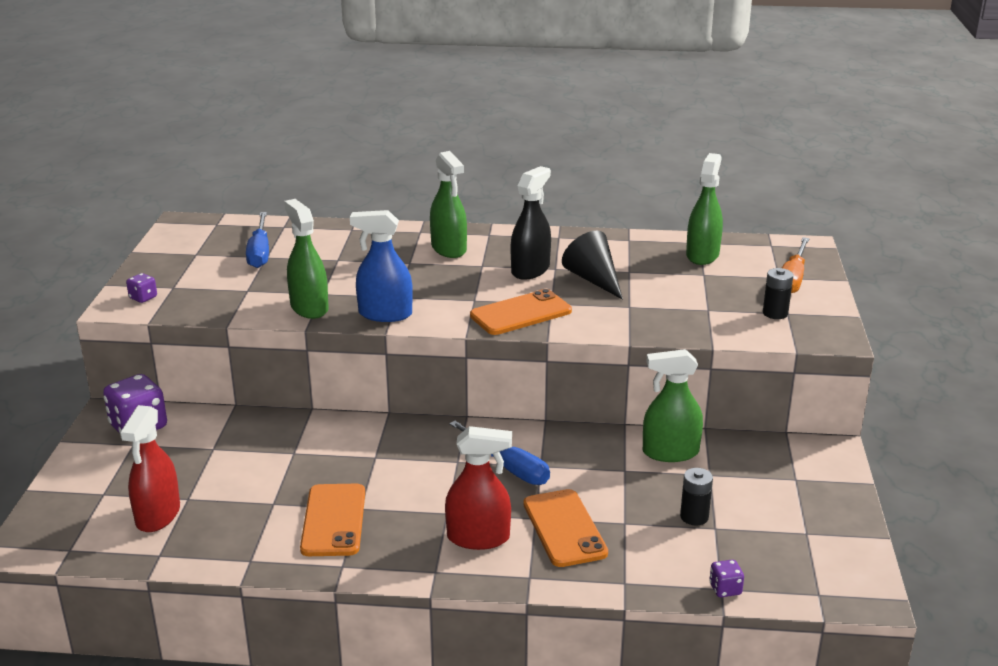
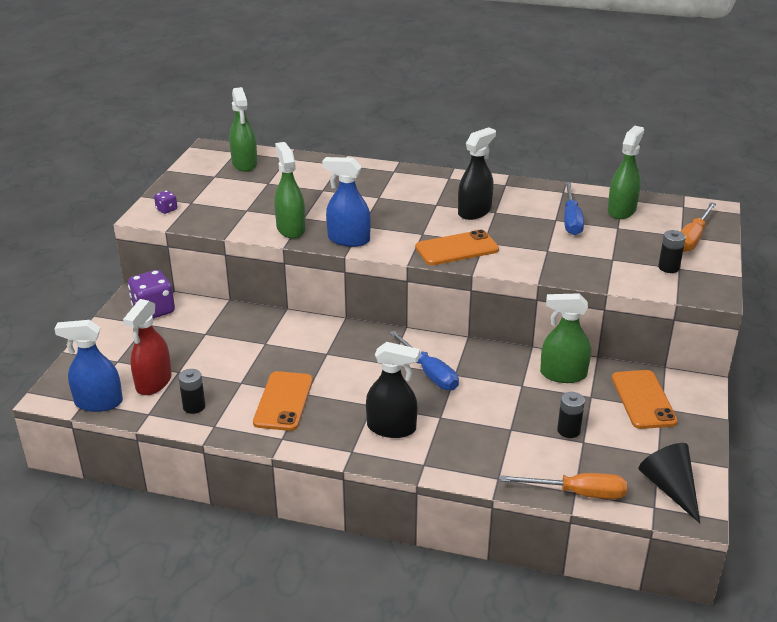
camera: 10 degrees right, 5 degrees up
(88, 548) = (98, 402): none -> blue spray bottle
(218, 539) = (194, 406): none -> black battery
(260, 252) = (263, 179): blue screwdriver -> blue screwdriver (571, 220)
(449, 249) = (413, 188): green spray bottle -> green spray bottle (244, 164)
(478, 538) = (391, 428): red spray bottle -> black spray bottle
(564, 528) = (461, 428): orange phone -> orange phone (643, 400)
(593, 279) = (524, 224): black cone -> black cone (670, 488)
(725, 589) = (578, 493): purple dice -> orange screwdriver

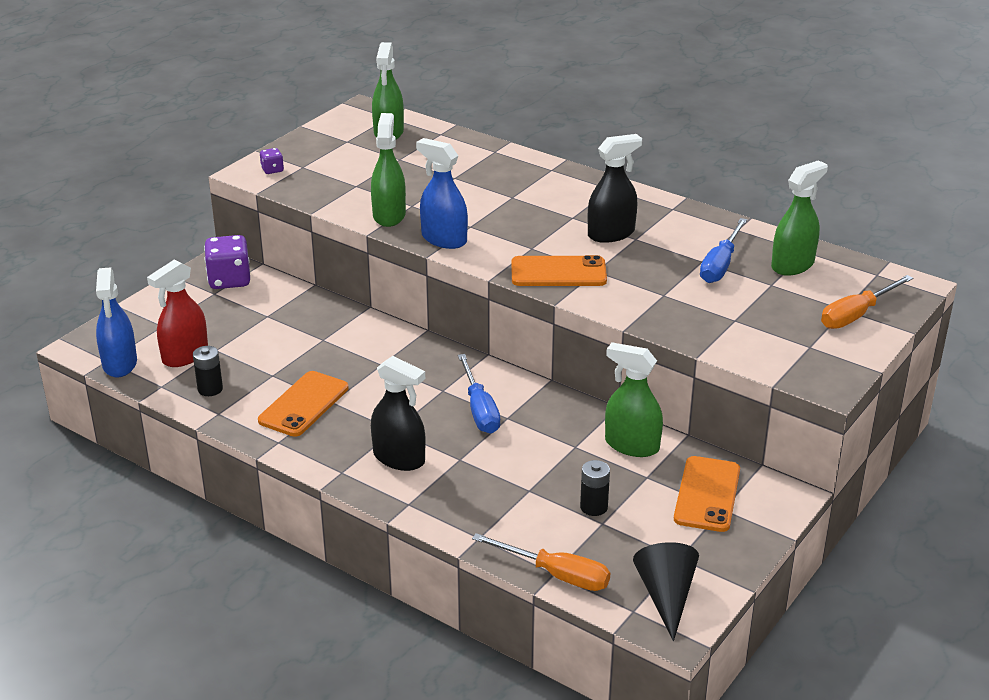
camera: 20 degrees right, 0 degrees up
(98, 402) = (120, 364): blue spray bottle -> blue spray bottle turned 120 degrees counterclockwise
(668, 267) = (796, 343): black battery -> none

